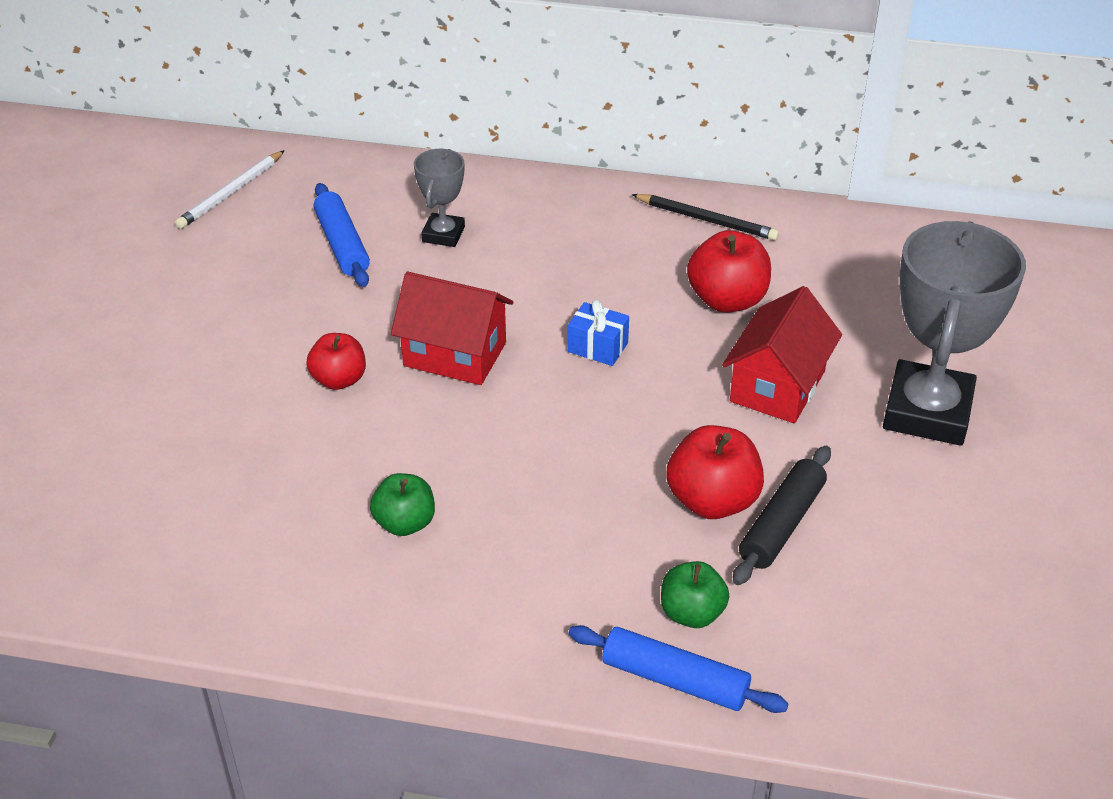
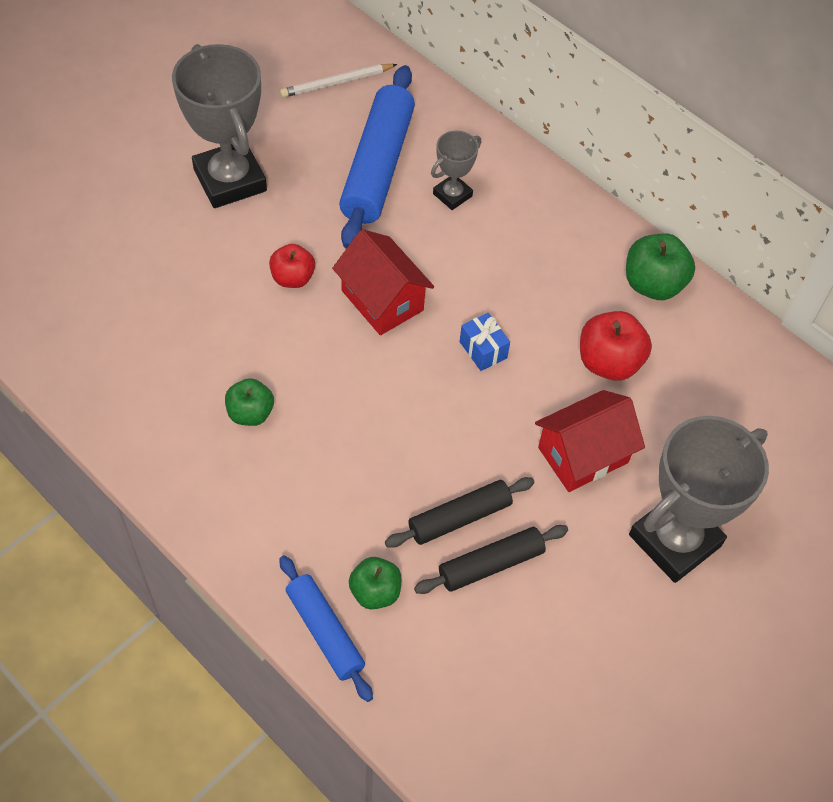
camera: 30 degrees right, 15 degrees up
(186, 325) = (230, 180): none -> grey trophy
(342, 244) = (377, 167): blue rolling pin -> blue rolling pin, size x1.74
(706, 220) = (653, 284): black pencil -> green apple
(712, 500) = (459, 517): red apple -> black rolling pin

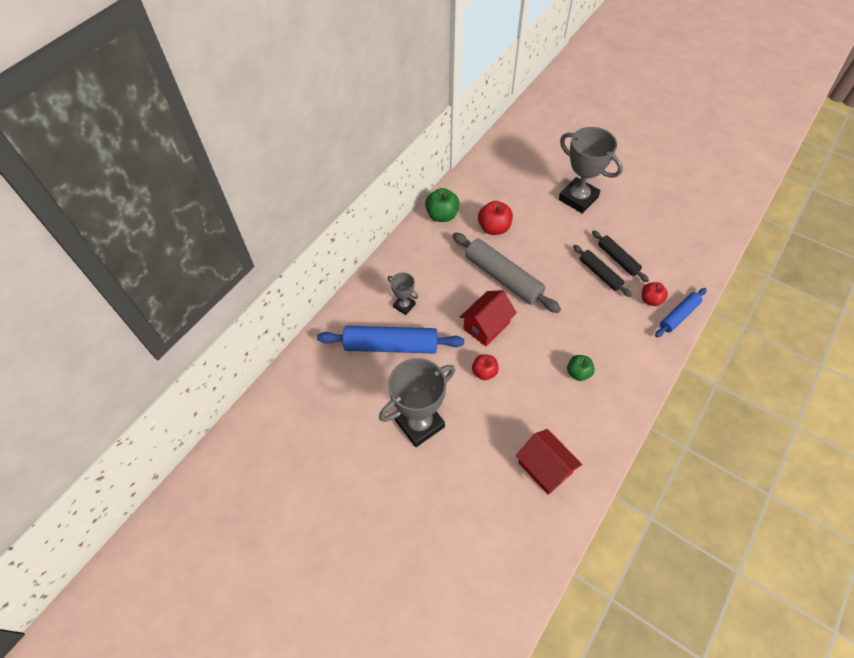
camera: 95 degrees left, 0 degrees up
(337, 82) = (325, 381): white pencil -> none
(375, 592) = (651, 300): green apple -> red apple
(483, 350) = (503, 277): blue gift -> grey rolling pin
(583, 455) = (548, 233): red house -> red house (545, 468)

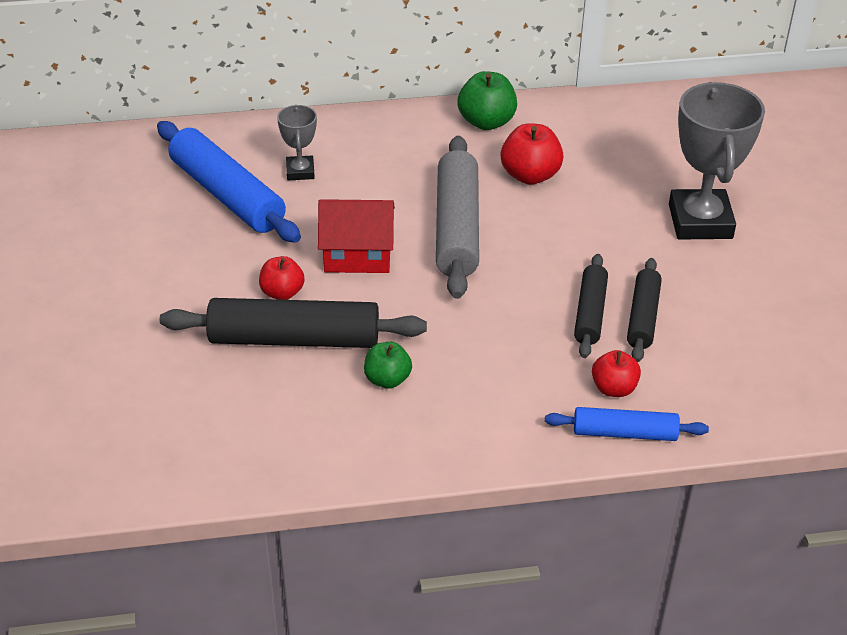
camera: 45 degrees right, 15 degrees down
(419, 423) = (141, 280): grey trophy -> none
(520, 389) = (294, 338): none -> black rolling pin
(545, 468) = (197, 425): red house -> none

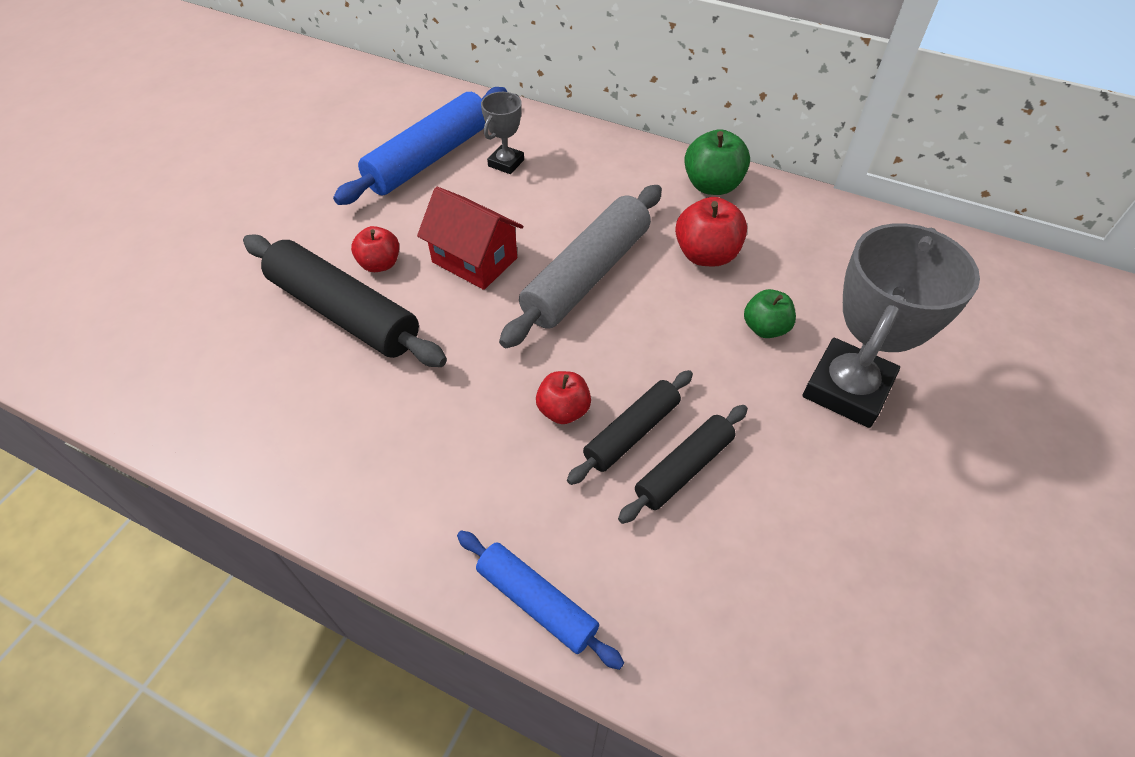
camera: 35 degrees right, 10 degrees up
(227, 195) = (429, 158): blue rolling pin -> blue rolling pin turned 45 degrees clockwise
(387, 379) = (376, 396): green apple -> green apple (765, 328)
(614, 388) = (575, 538): red apple -> red apple (563, 410)

